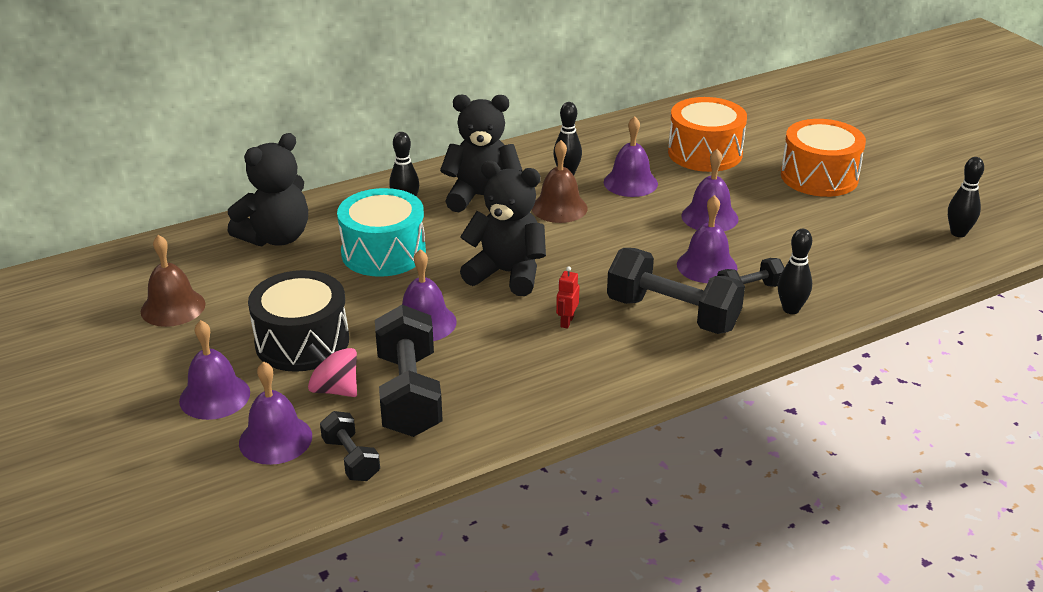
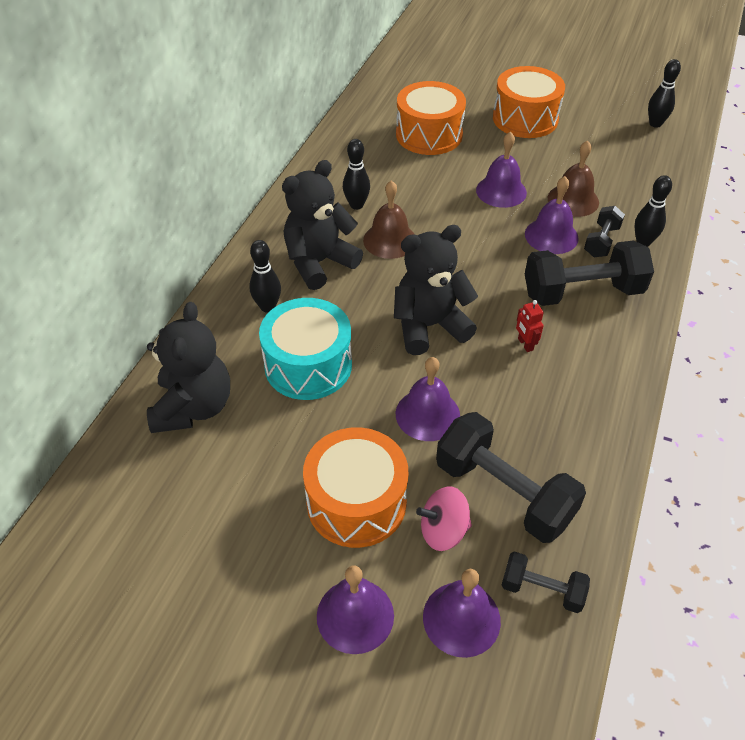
camera: 40 degrees left, 15 degrees up
(173, 307) = (191, 548): brown bell -> brown bell (573, 200)
(302, 342) = (356, 502): black drum -> orange drum
(630, 183) = (411, 188): purple bell -> none

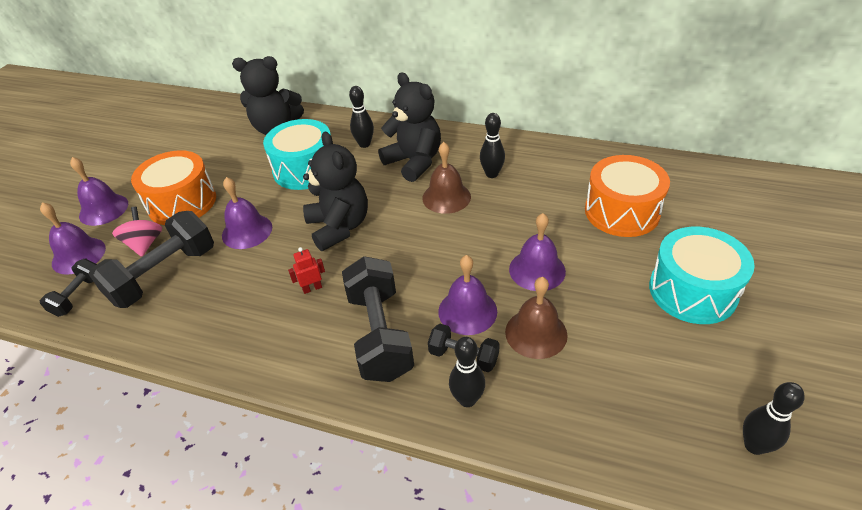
camera: 90 degrees right, 5 degrees down
(525, 119) = (692, 291): orange drum -> turquoise drum

